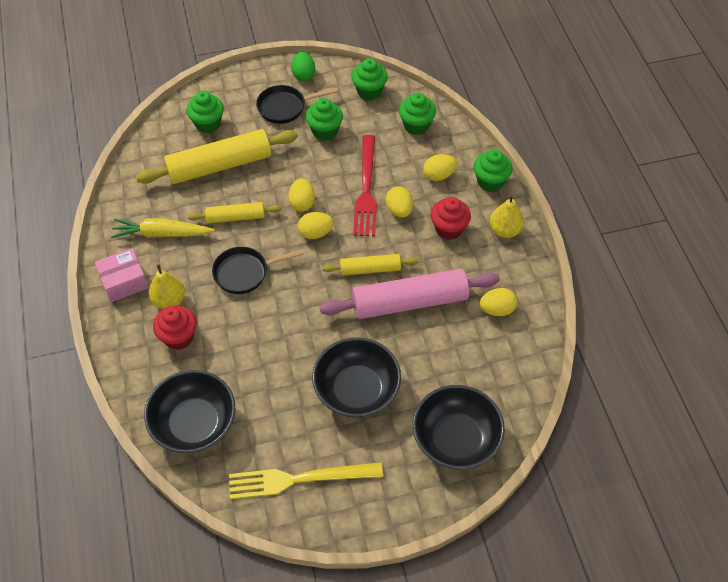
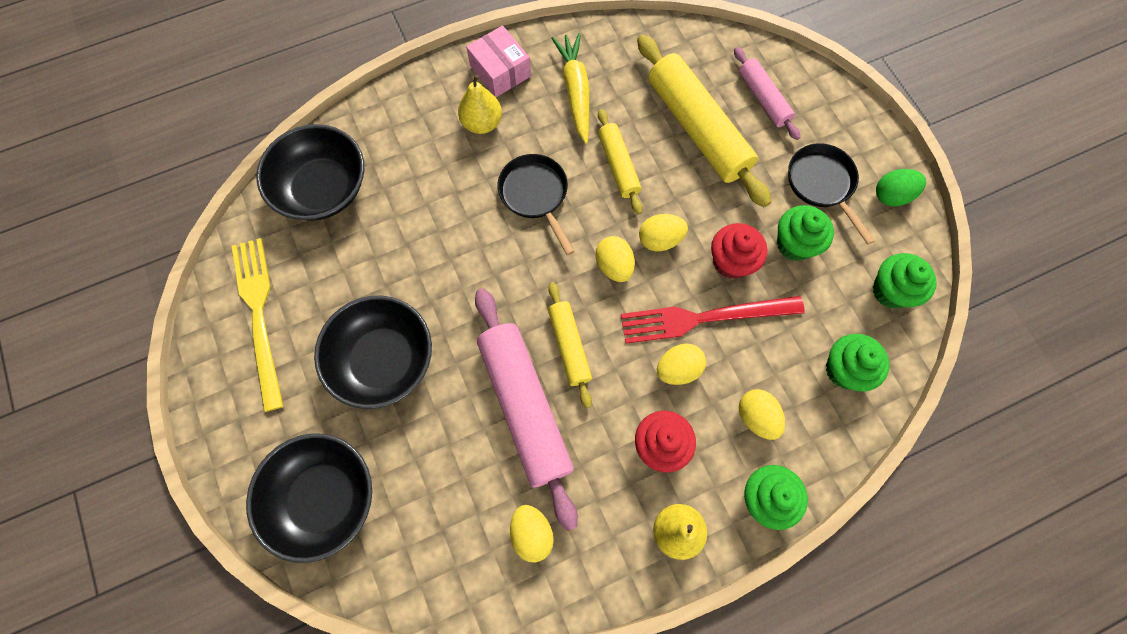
camera: 80 degrees right, 15 degrees up
(179, 337) = (433, 145): red cupcake -> red cupcake (731, 262)
(208, 124) = (763, 99): green cupcake -> pink rolling pin

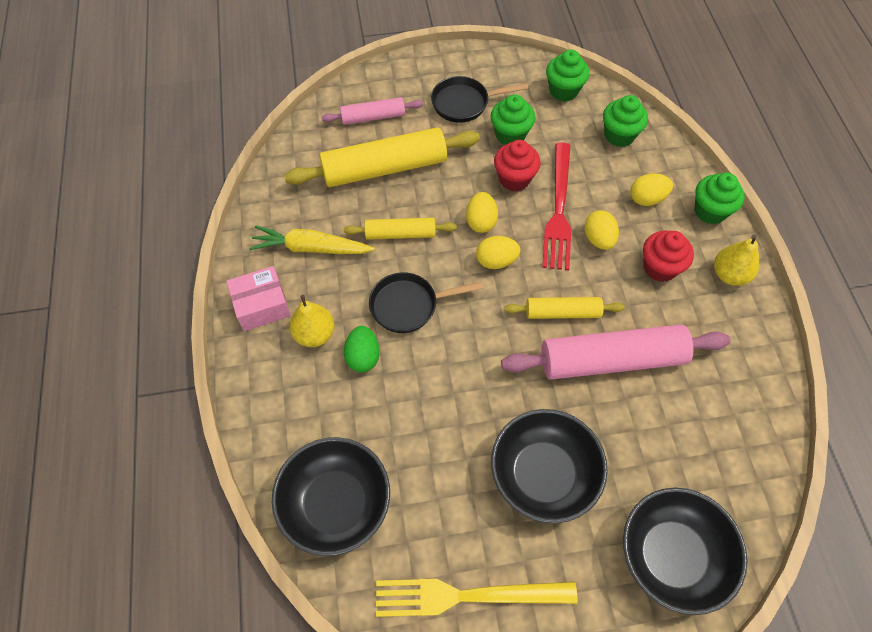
camera: 75 degrees left, 10 degrees down
(532, 533) = (722, 379): yellow egg -> none
(892, 195) = (486, 66): green egg -> green egg (363, 356)

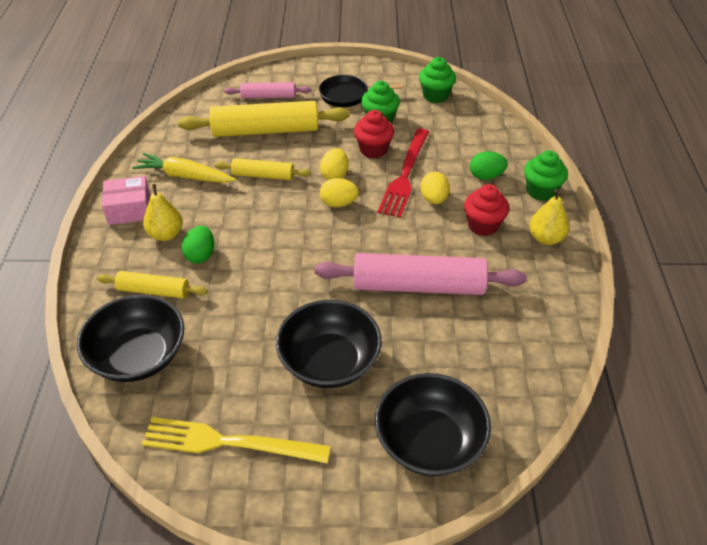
camera: 10 degrees right, 15 degrees down
(408, 305) = (252, 225): black pan -> none
(562, 312) = (385, 246): yellow rolling pin -> yellow rolling pin (154, 291)
(619, 135) = (474, 130): green cupcake -> none
(647, 199) = (486, 176): yellow egg -> green egg

